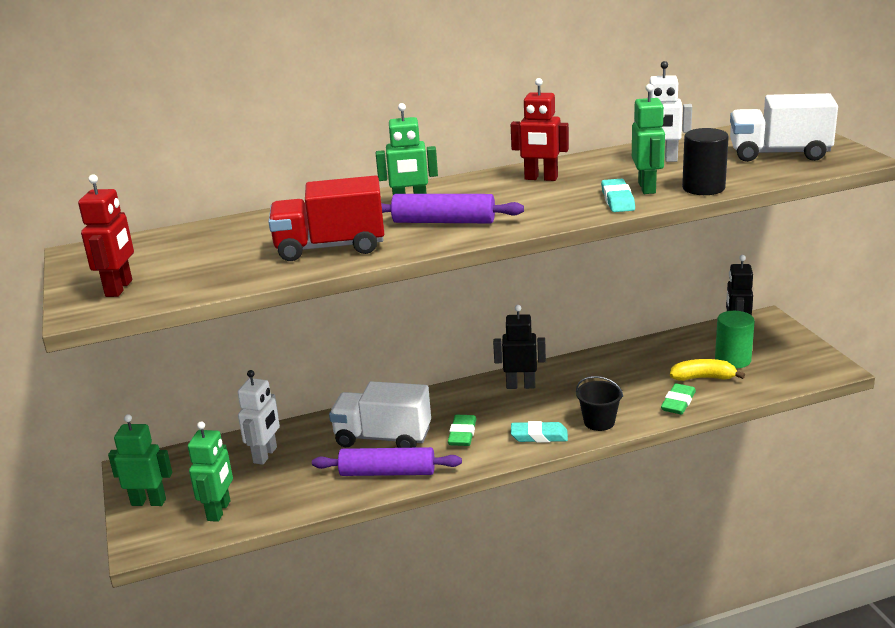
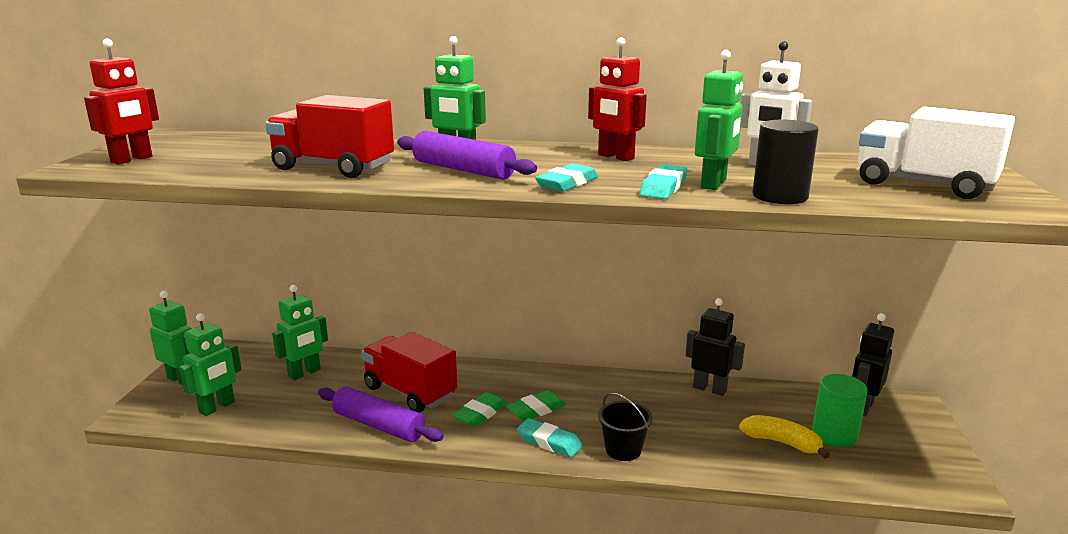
camera: 25 degrees right, 5 degrees down
(265, 455) = (304, 373): white robot -> green robot
(383, 438) = (410, 392): white truck -> red truck
(520, 385) = (580, 387): black robot -> black robot (710, 389)
(544, 214) = (567, 183): none -> turquoise eraser
(678, 402) = (729, 460): green eraser -> green eraser (536, 410)

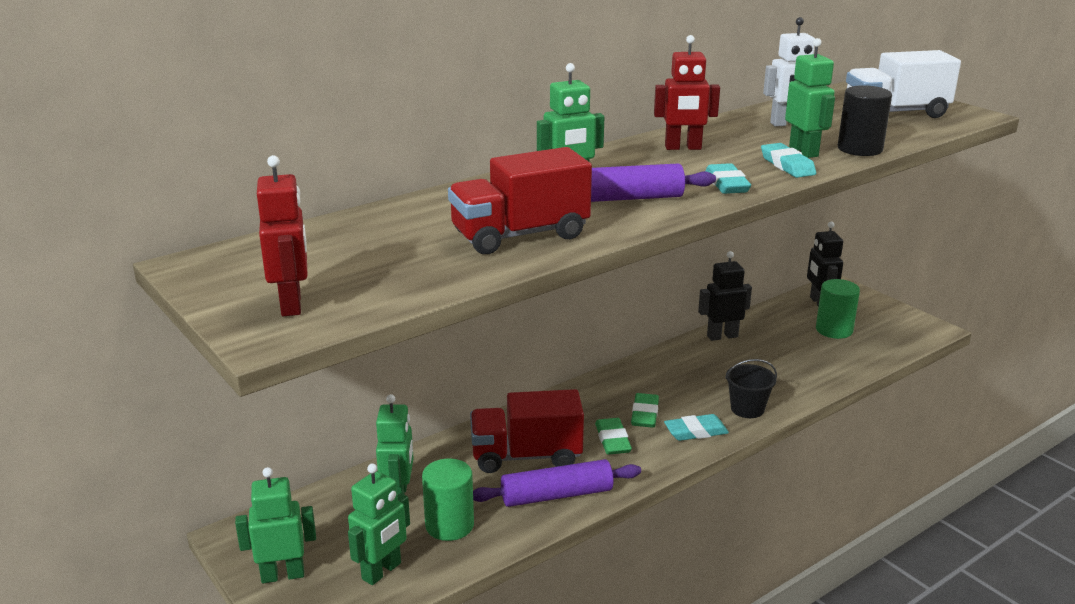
camera: 45 degrees left, 5 degrees up
(217, 407) = (382, 571): green robot -> green robot turned 45 degrees clockwise
(293, 405) = (449, 525): none -> green cylinder
(782, 442) = (818, 351): yellow banana -> none

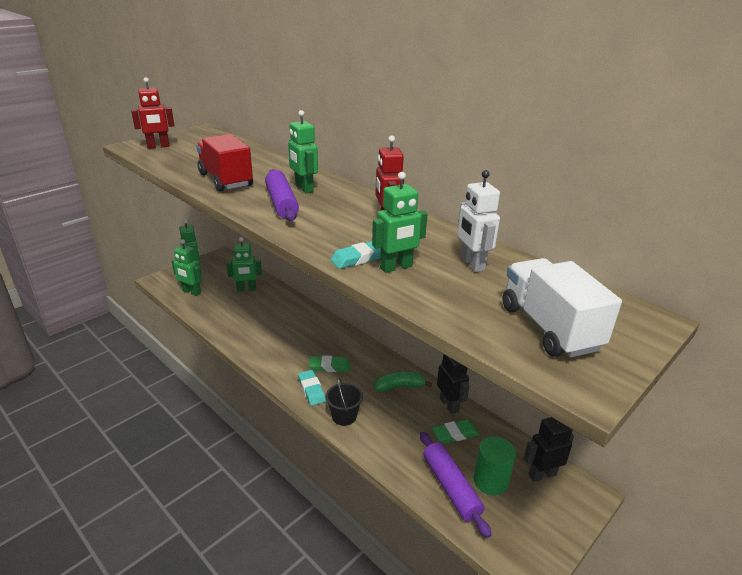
camera: 80 degrees right, 5 degrees up
(449, 525) = (222, 306): green cylinder -> none
(526, 456) = (280, 323): red truck -> none
(556, 495) = (244, 336): purple rolling pin -> purple rolling pin (451, 487)
(612, 440) = (298, 354): green eraser -> green eraser (455, 434)
(688, 364) = (399, 386): none -> green banana
(726, 184) = (312, 234): turquoise eraser -> none
(860, 149) = (414, 295): black cylinder -> none

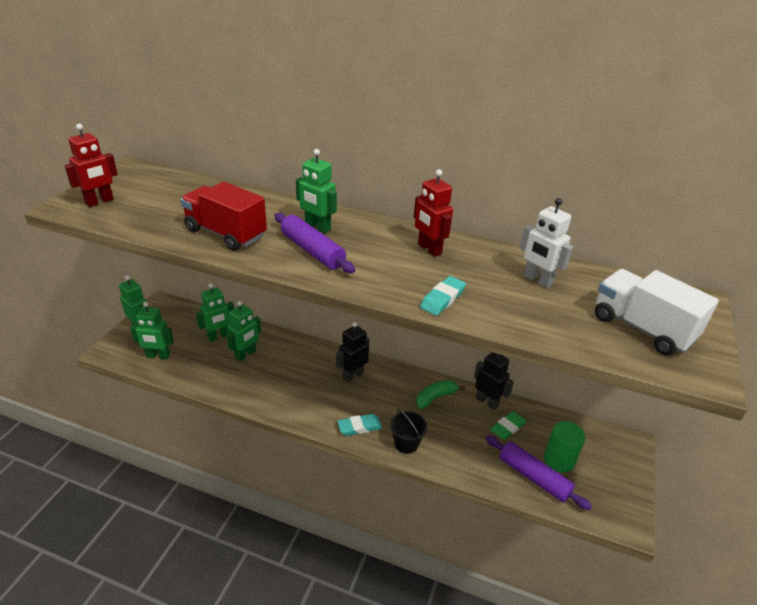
camera: 25 degrees left, 5 degrees up
(311, 390) = (359, 427): turquoise eraser -> turquoise eraser turned 60 degrees counterclockwise
(329, 366) = (360, 397): green eraser -> none
(396, 267) = (482, 300): green robot -> green robot (246, 354)
(542, 474) = (591, 439): black robot -> black robot (353, 375)

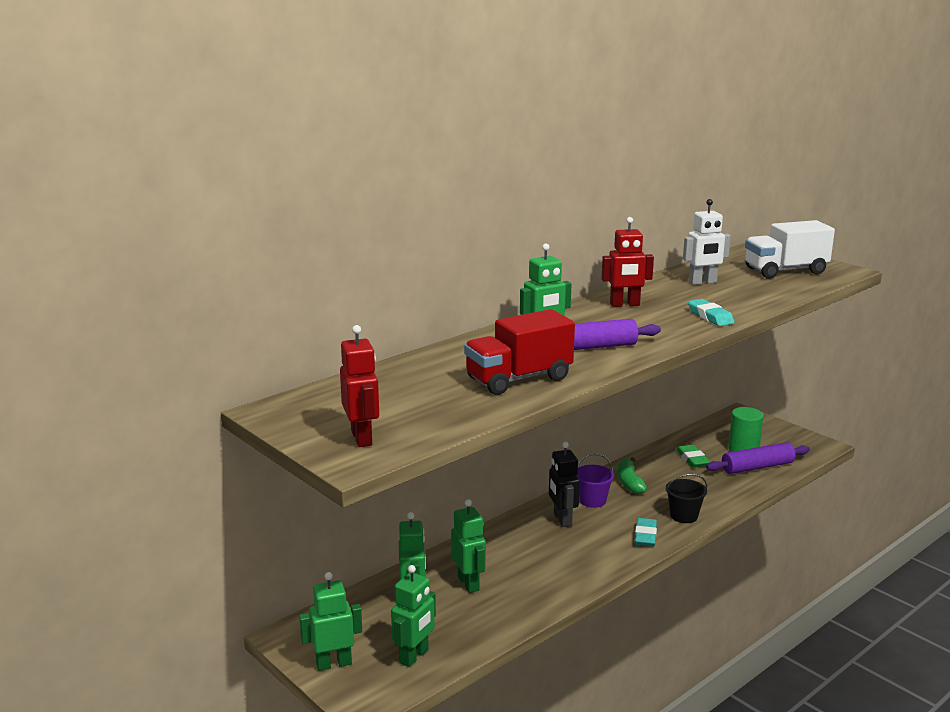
camera: 60 degrees left, 15 degrees down
(391, 384) = (592, 500): none -> purple bucket
(487, 402) = (652, 458): black robot -> none

